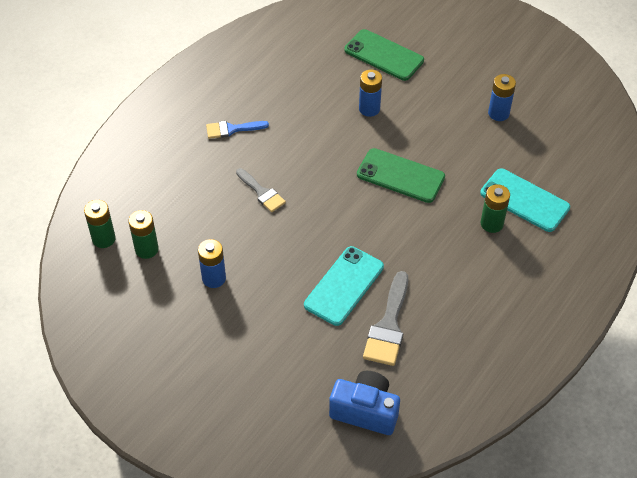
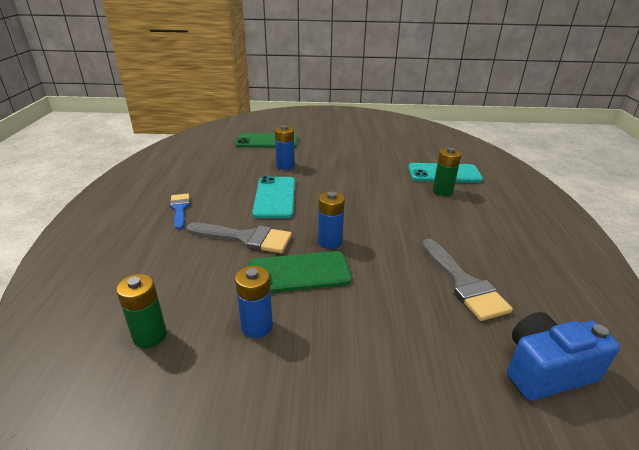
camera: 35 degrees left, 20 degrees down
(104, 239) = (80, 351): green battery -> none
(232, 129) = (180, 209): blue brush -> blue brush turned 120 degrees clockwise
(261, 192) = (245, 238): grey brush -> grey brush, size x1.56
(344, 286) = (391, 272): turquoise phone -> turquoise phone (275, 197)
(400, 176) = (349, 189): green phone -> green phone (299, 273)
(498, 113) = (372, 144): blue battery -> blue battery (330, 242)

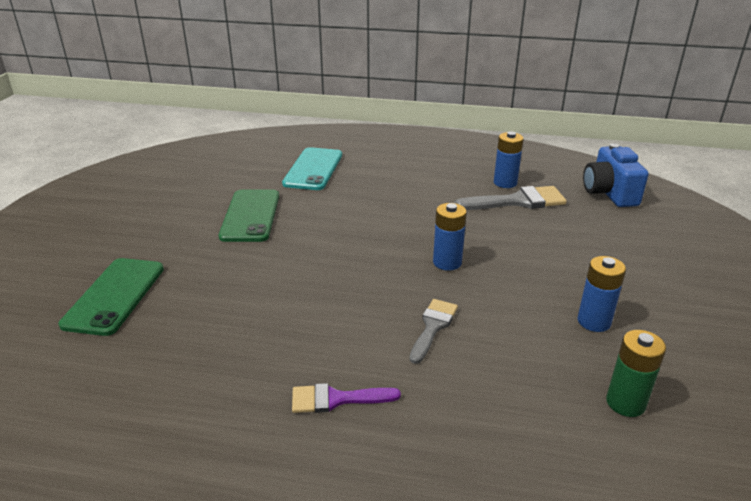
camera: 80 degrees left, 0 degrees up
(180, 209) = (337, 399): blue brush -> purple brush
(245, 238) = (433, 327): grey brush -> grey brush, size x0.64
(275, 197) = (329, 297): turquoise phone -> none
(285, 166) = (229, 281): blue battery -> blue battery (505, 183)
(299, 273) = (505, 289): green phone -> green phone (250, 216)
(442, 191) = (354, 178): green battery -> none

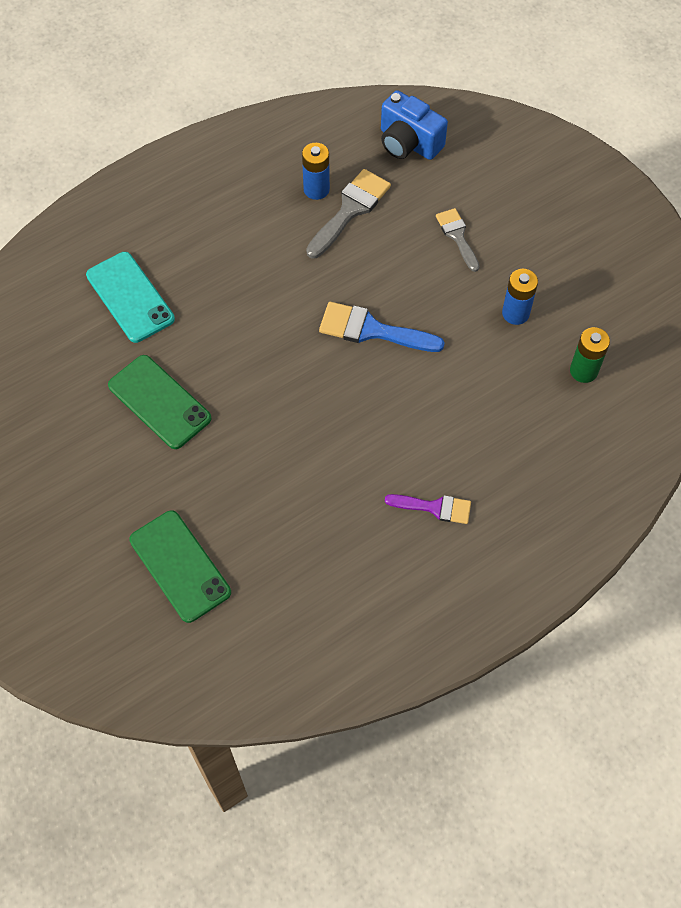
camera: 45 degrees left, 30 degrees up
(337, 399) = (434, 507): purple brush -> purple brush turned 120 degrees counterclockwise
(433, 327) = (427, 402): grey brush -> grey brush (457, 236)
(447, 262) = (372, 330): blue battery -> blue brush

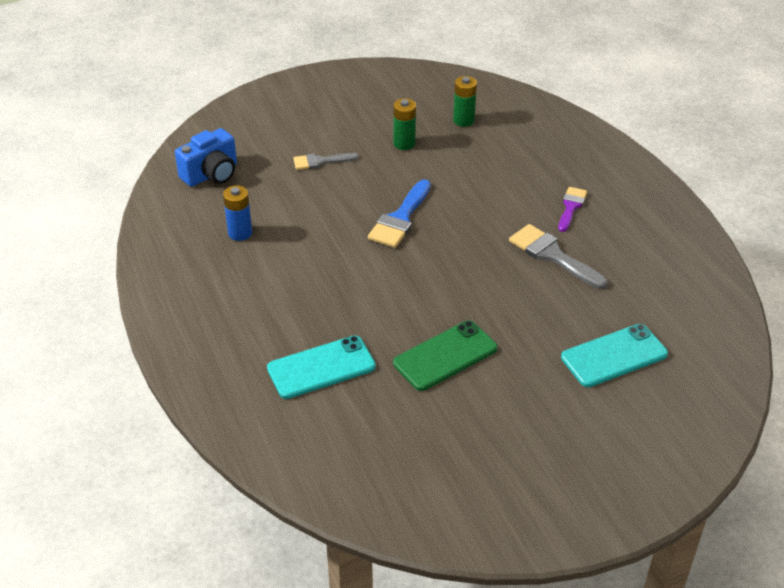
camera: 80 degrees left, 20 degrees down
(180, 566) = (614, 356): green phone -> turquoise phone
(350, 210) = (271, 216): grey brush -> grey brush (552, 255)
(515, 313) = (404, 143): blue battery -> green battery

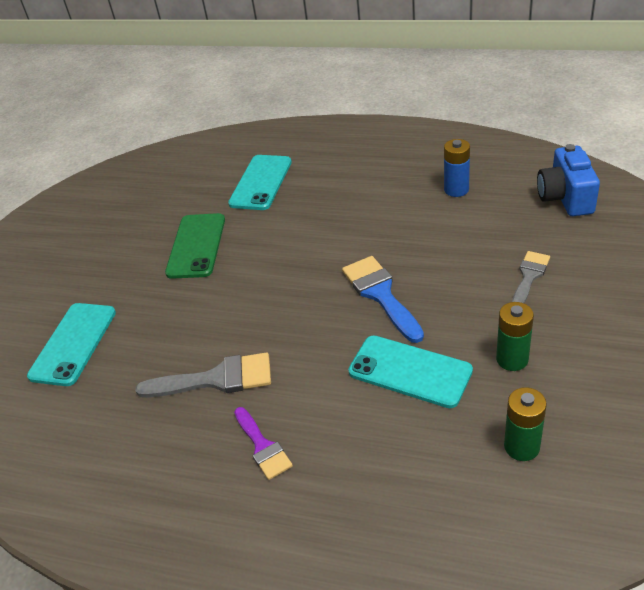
camera: 135 degrees right, 0 degrees up
(454, 177) = (409, 371): none -> turquoise phone

